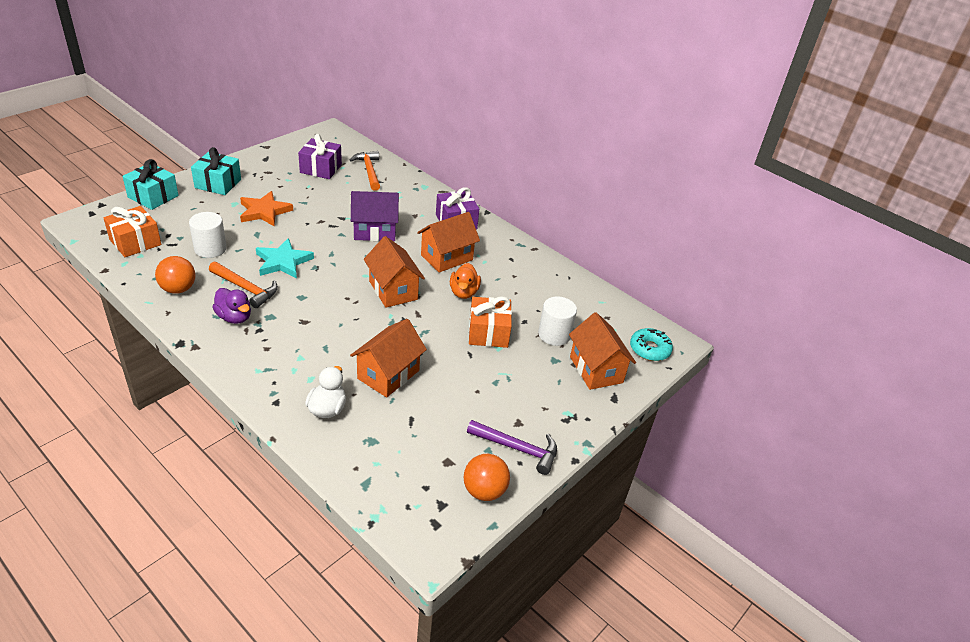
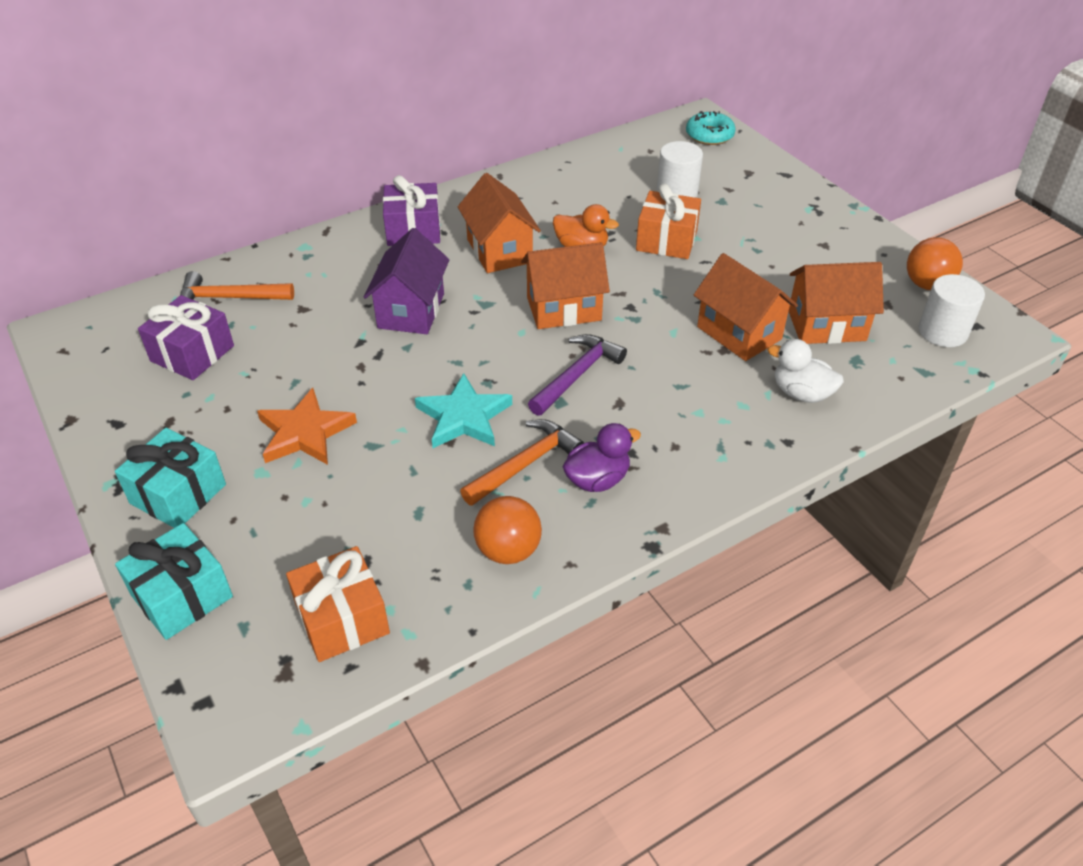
camera: 70 degrees left, 5 degrees up
(210, 249) = (399, 507): white cylinder -> white cylinder (942, 332)
(517, 448) = (864, 252): purple hammer -> purple hammer (577, 375)
(596, 369) = (740, 176): orange house -> orange house (826, 325)

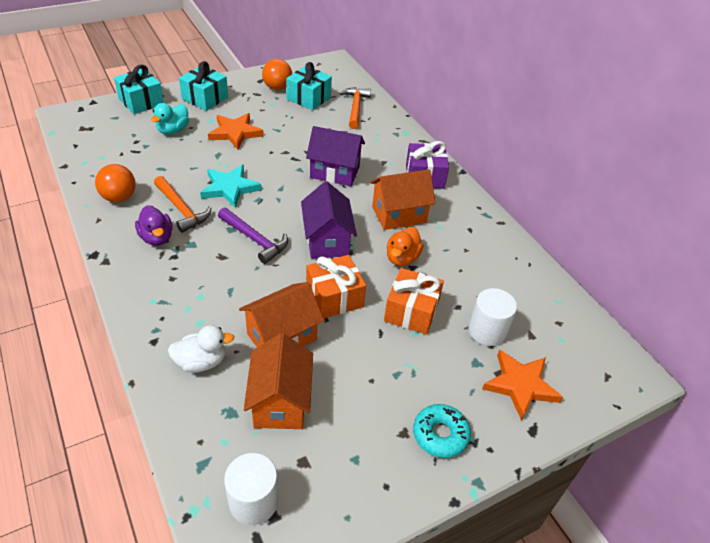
camera: 90 degrees right, 0 degrees up
(192, 353) = (308, 98): purple gift -> turquoise gift
(296, 520) = (173, 130): none -> turquoise duck
(342, 618) = (104, 143): orange gift -> orange gift (334, 297)
(564, 309) = (327, 240): orange house -> purple house
(709, 135) = (599, 376): turquoise donut -> turquoise donut (440, 435)
(738, 177) = (520, 385): none -> orange star
(801, 393) = (201, 362): white duck -> white duck turned 45 degrees clockwise
(927, 284) = (330, 512): orange ball -> orange ball (277, 88)

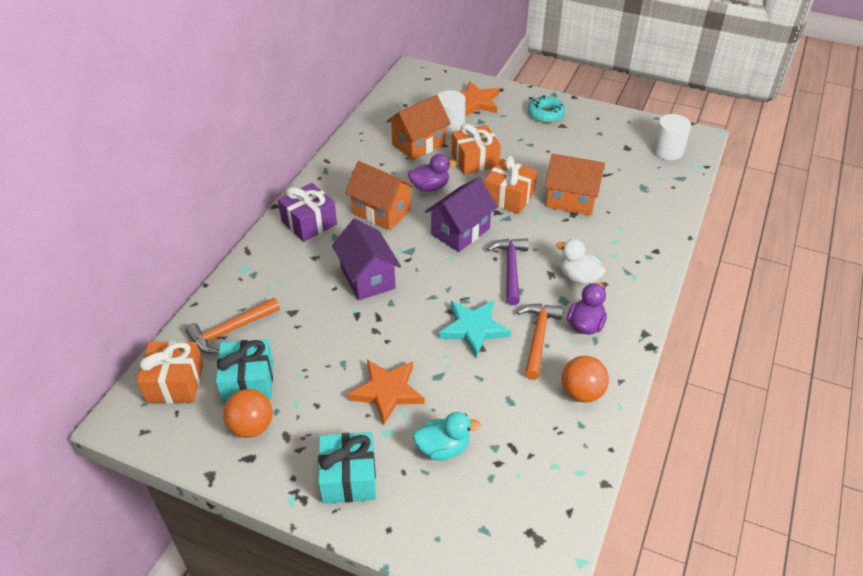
camera: 125 degrees left, 0 degrees up
(141, 101) = (425, 537): turquoise gift -> none
(201, 362) = (636, 220): white duck -> white duck (578, 277)
(280, 402) = (610, 174): orange house -> orange house (418, 144)
(339, 80) = (175, 383): none -> orange gift
(402, 258) = (430, 187): orange duck -> purple duck

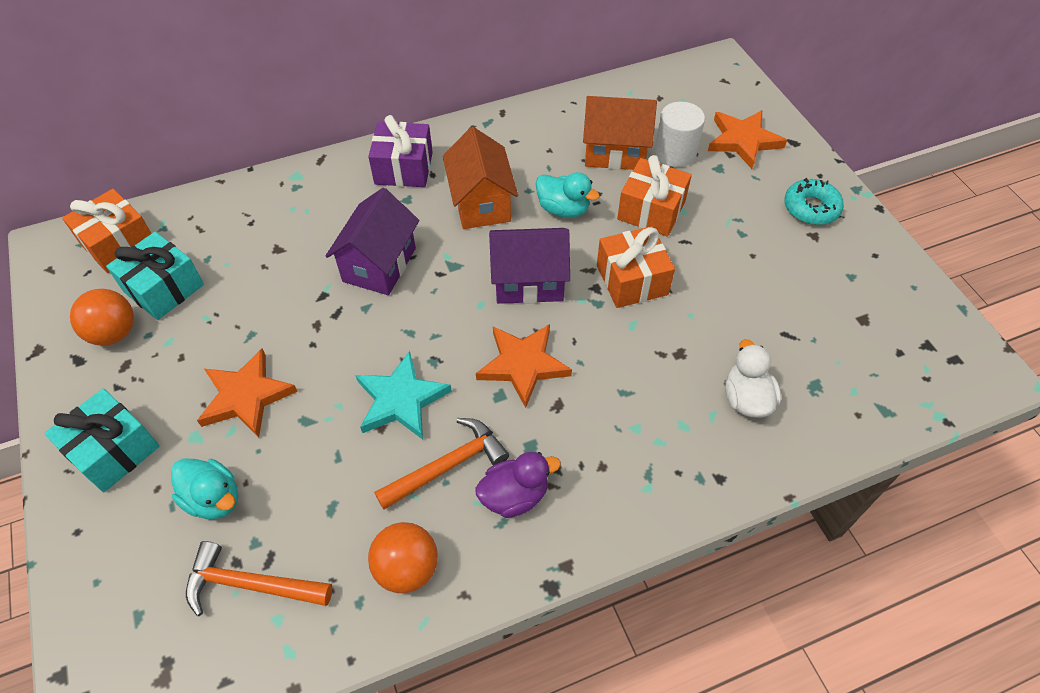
camera: 45 degrees right, 10 degrees up
(231, 330) = (213, 228): orange hammer -> orange hammer (251, 585)
(430, 187) = (563, 209): purple duck -> turquoise duck
(510, 269) = (523, 365): purple hammer -> orange star
(571, 200) = (699, 335): orange house -> none
(578, 277) = (582, 434): white duck -> white duck (746, 399)
(667, 151) = (916, 362): white cylinder -> none

